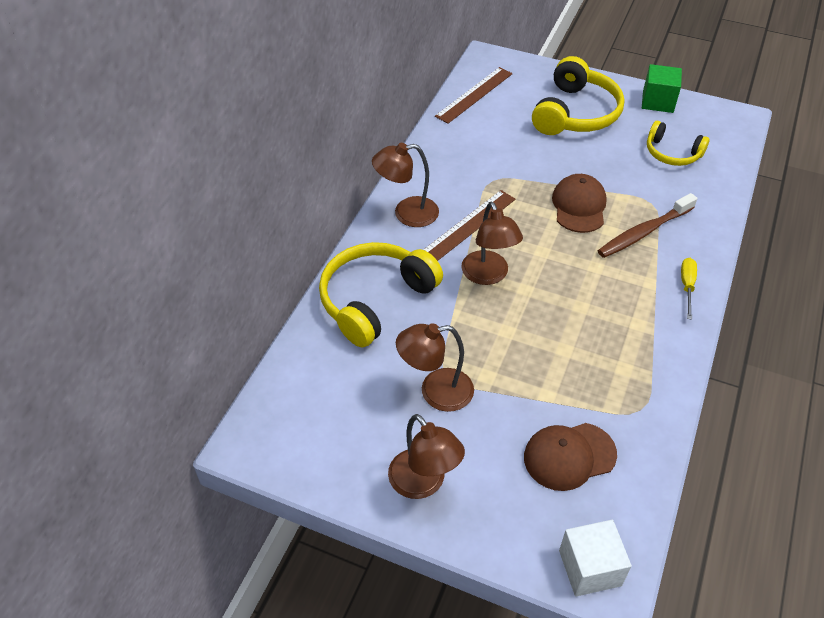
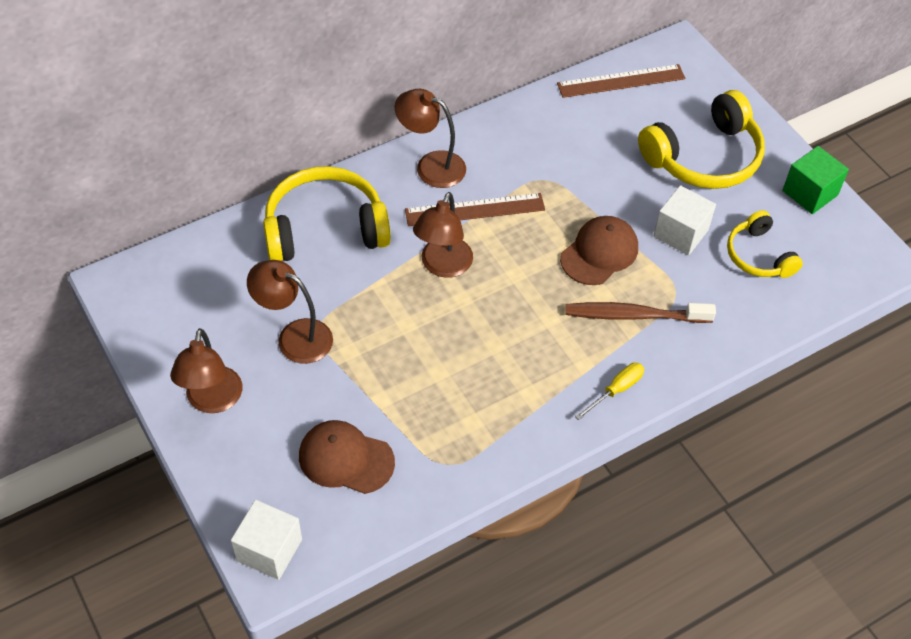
camera: 35 degrees right, 5 degrees up
(613, 166) = (680, 233): none -> white cube

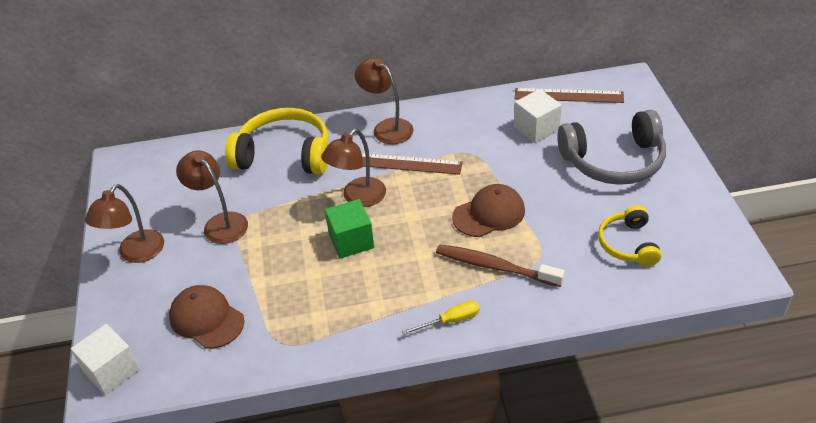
camera: 25 degrees right, 10 degrees down
(680, 233) = (566, 213): white cube -> white cube (536, 128)
(704, 157) = (614, 161): yellow headphones -> grey headphones
(810, 193) = (697, 205): green cube -> green cube (351, 241)

